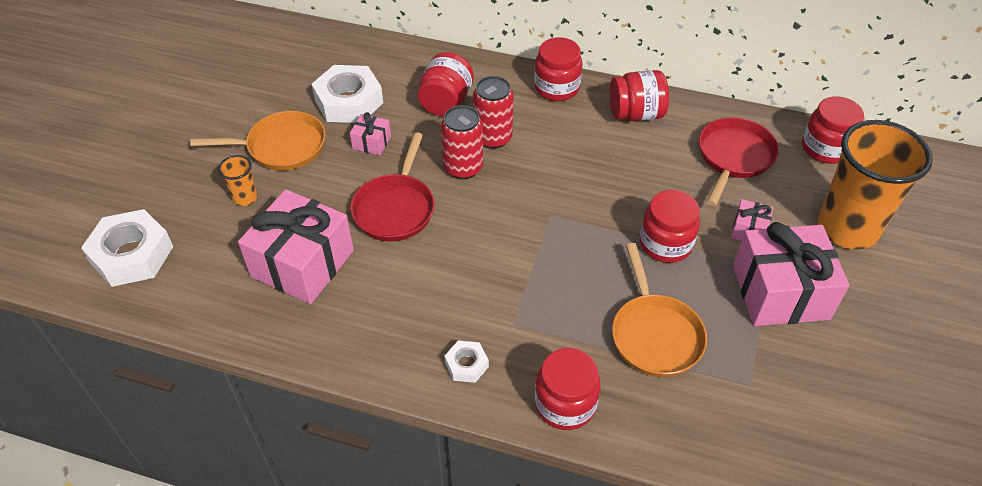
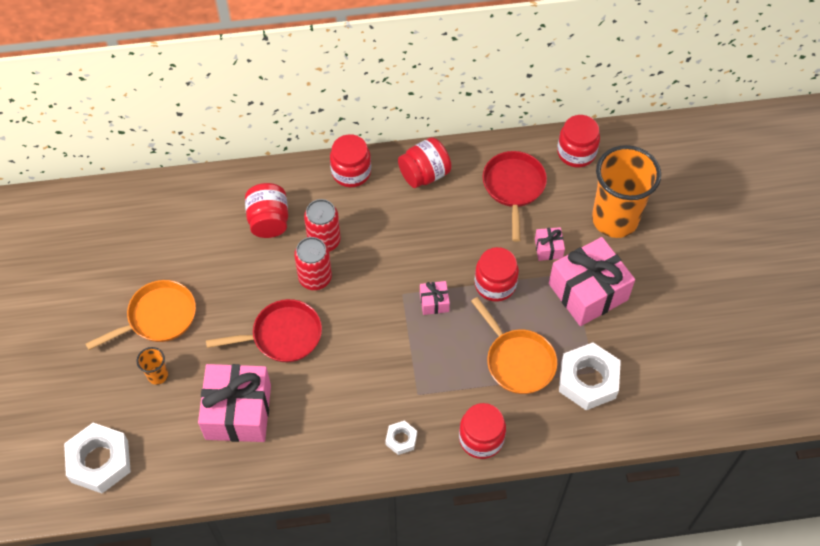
camera: 25 degrees left, 10 degrees up
(349, 101) = (188, 252): white nut -> white nut (588, 380)
(371, 142) = (229, 283): pink gift -> pink gift (434, 302)
(395, 208) = (282, 335): red pan -> red pan turned 90 degrees counterclockwise

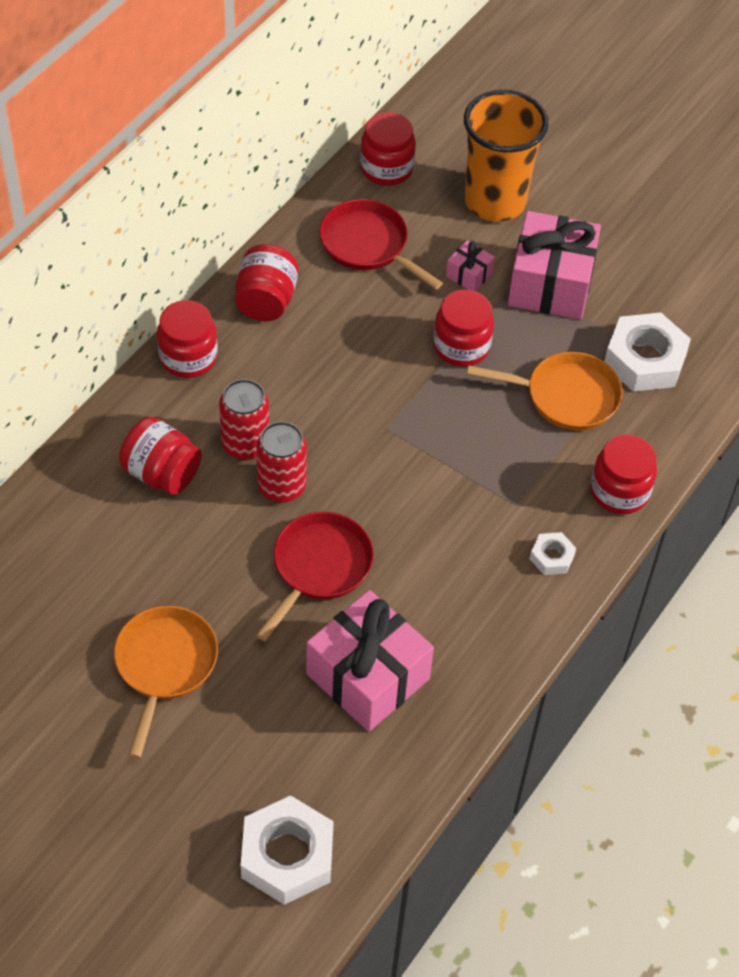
camera: 50 degrees left, 5 degrees down
(157, 375) = (239, 720): orange cup -> none
(434, 302) = (426, 410): pink gift -> none

